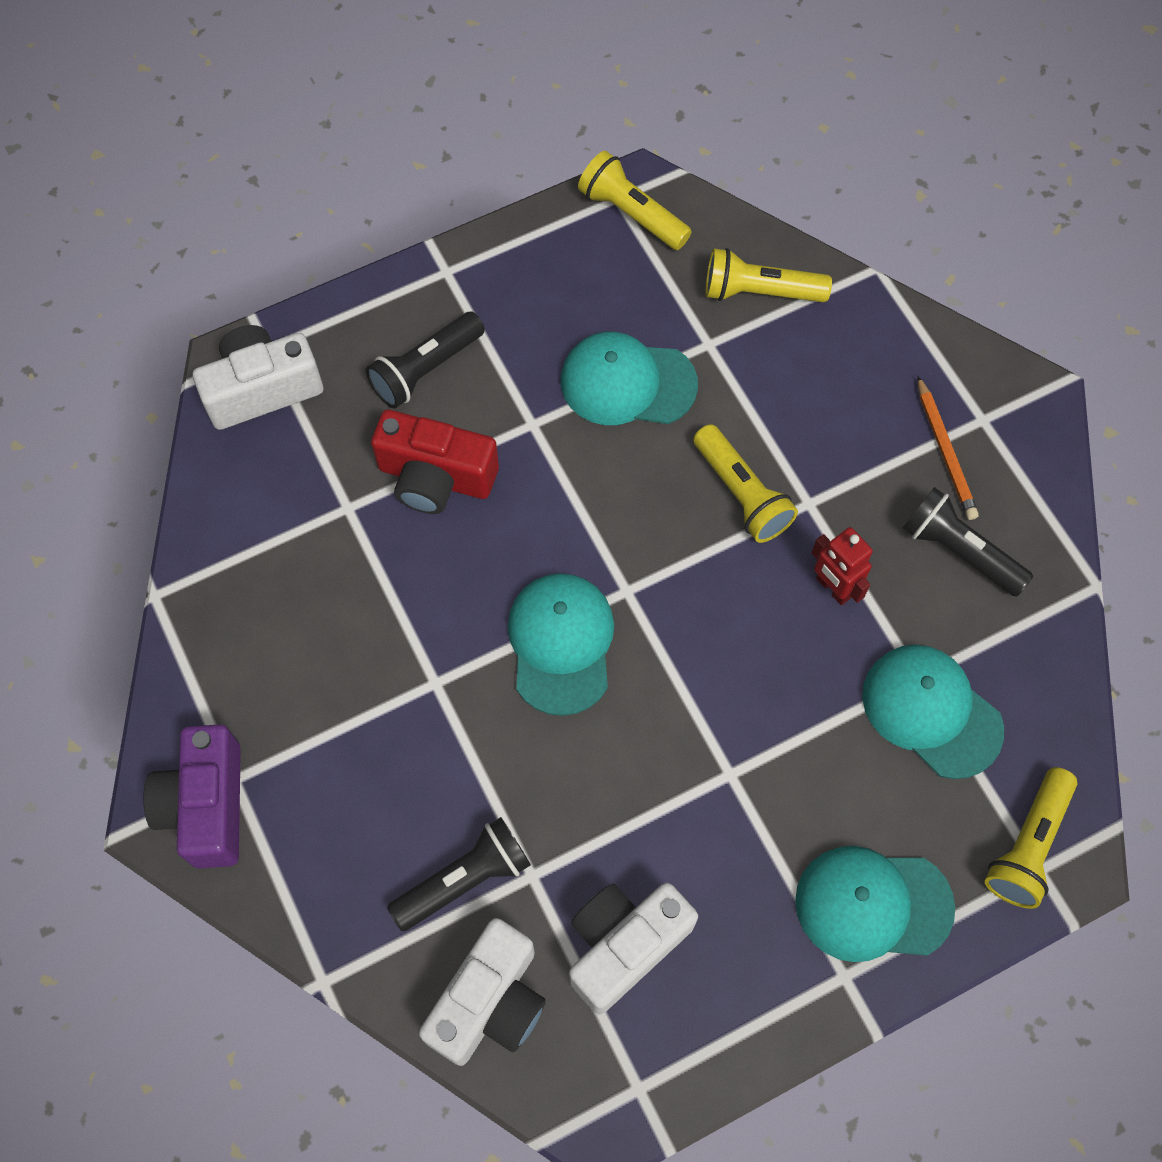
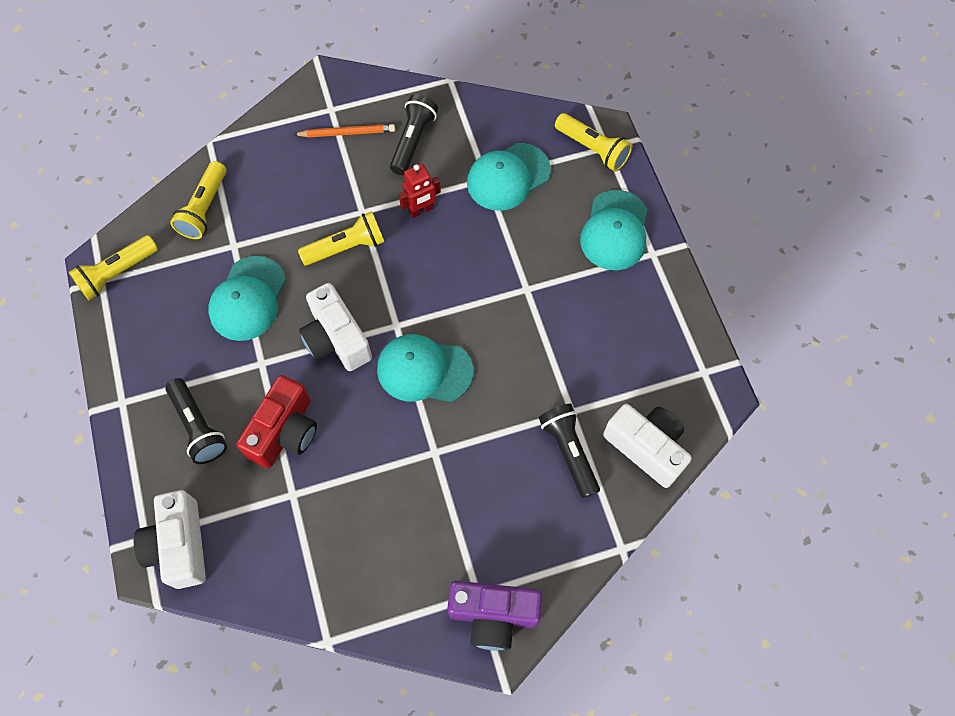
camera: 80 degrees left, 0 degrees up
(624, 946) = (621, 365): white camera -> white camera (336, 339)
(958, 551) = (413, 141): black flashlight -> black flashlight turned 150 degrees clockwise

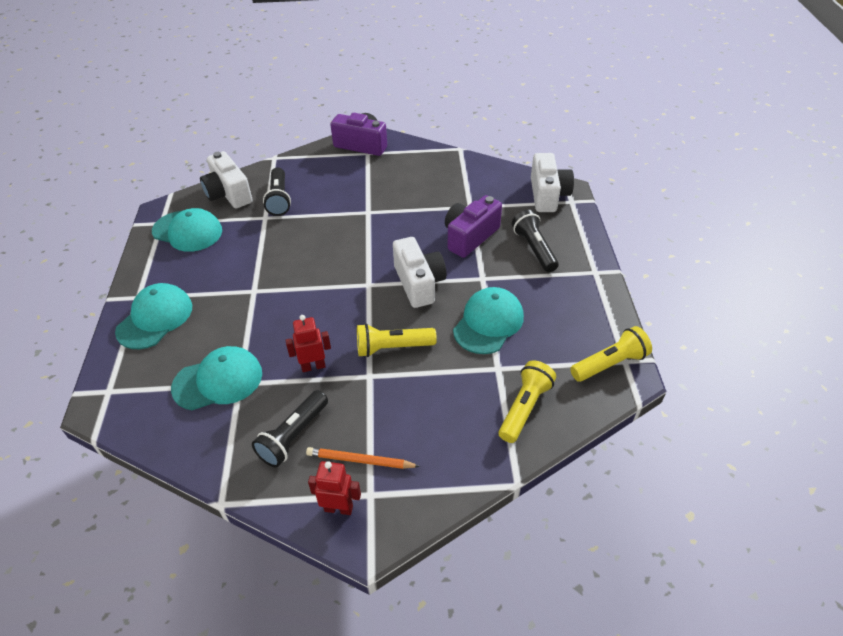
camera: 165 degrees left, 20 degrees down
(285, 431) = (470, 237): red camera -> purple camera
(353, 94) = (338, 508): none -> red robot
(424, 370) = (357, 254): turquoise cap -> turquoise cap (187, 231)
(593, 149) = (122, 391): yellow flashlight -> none

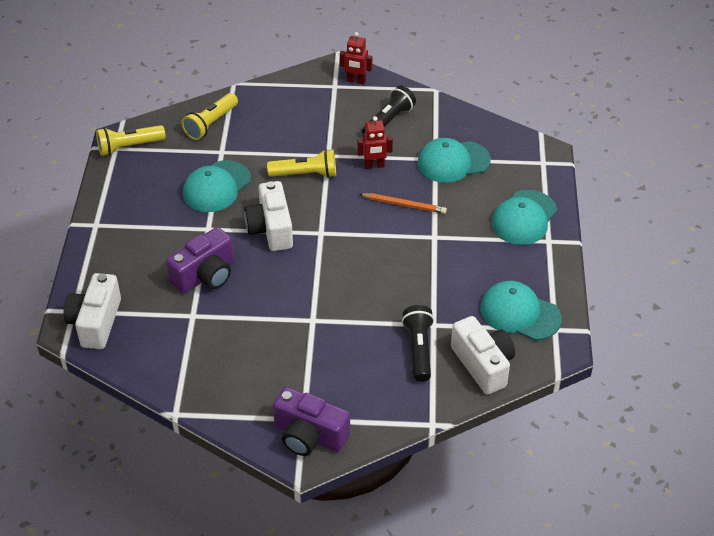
camera: 175 degrees left, 0 degrees up
(360, 460) = (339, 103): orange pencil -> orange pencil (404, 205)
(534, 249) = (143, 255): black flashlight -> none

